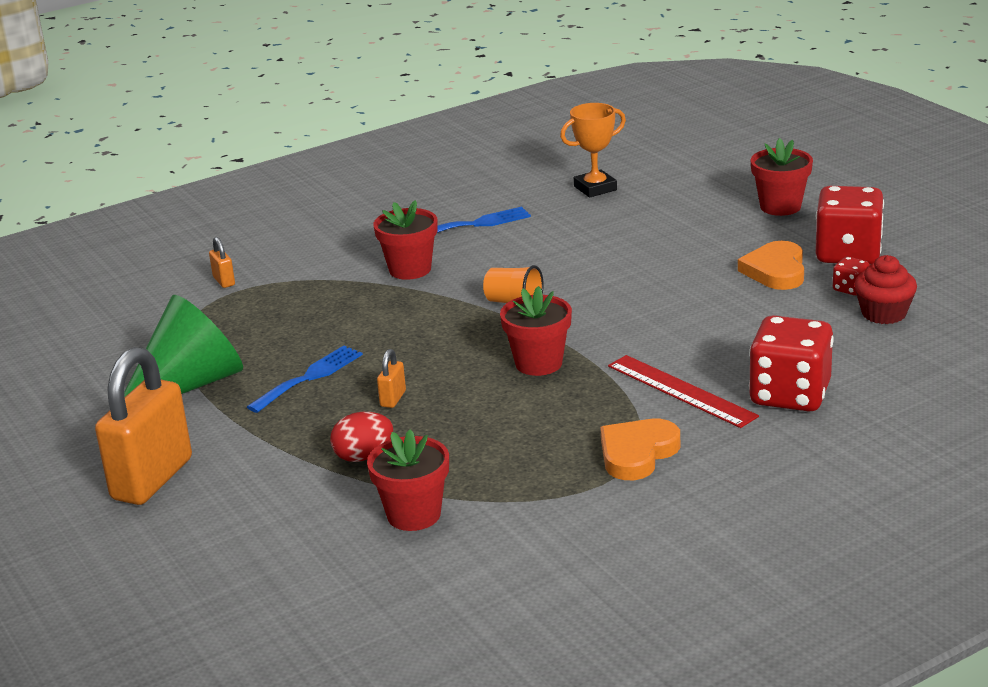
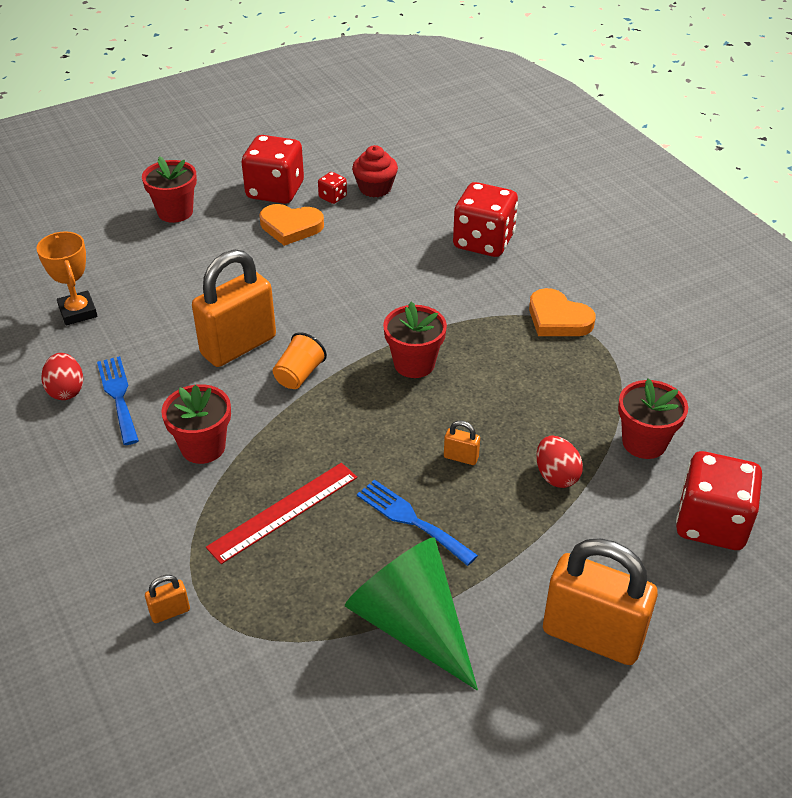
camera: 90 degrees left, 15 degrees up
(284, 558) = (711, 523): none -> red dice
(483, 202) = (66, 390): none -> red egg
(555, 268) = (238, 346): none -> orange padlock
(681, 391) = (471, 291): red ruler -> red ruler (283, 512)

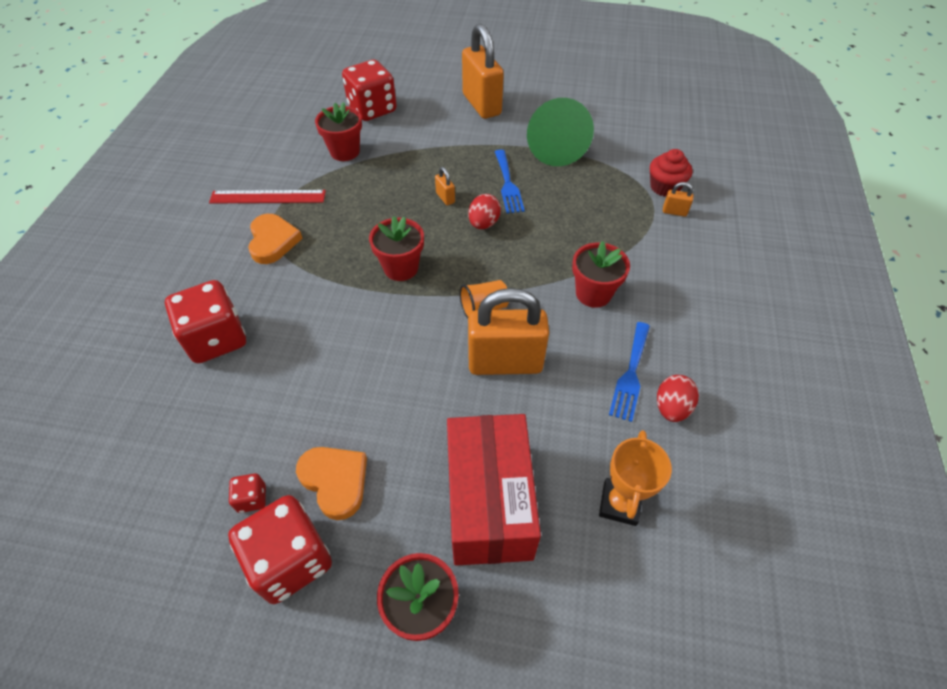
camera: 140 degrees left, 10 degrees up
(175, 268) = (489, 502): none -> red box
(283, 512) = (573, 226): red ruler -> red ruler (268, 197)
(375, 188) = (202, 480): red cupcake -> red cupcake (665, 187)
(556, 475) = (409, 162): red egg -> red egg (483, 223)

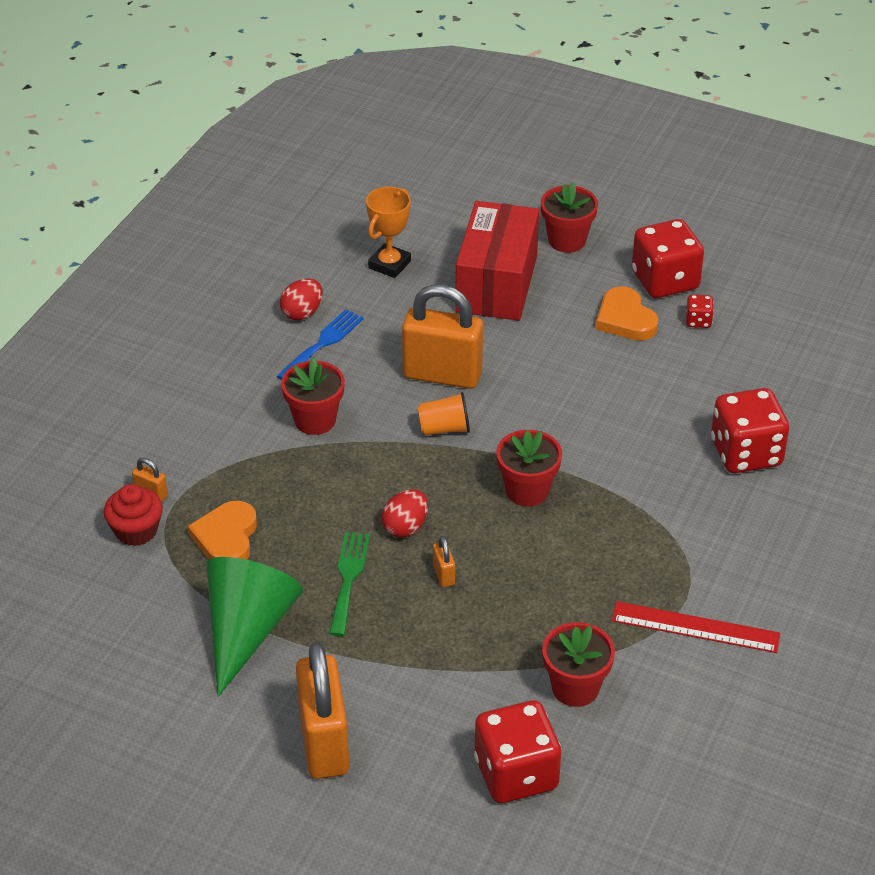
camera: 165 degrees left, 10 degrees down
(273, 241) = (686, 557): orange heart -> orange heart (226, 538)
(508, 184) = (348, 578): blue fork -> green fork

